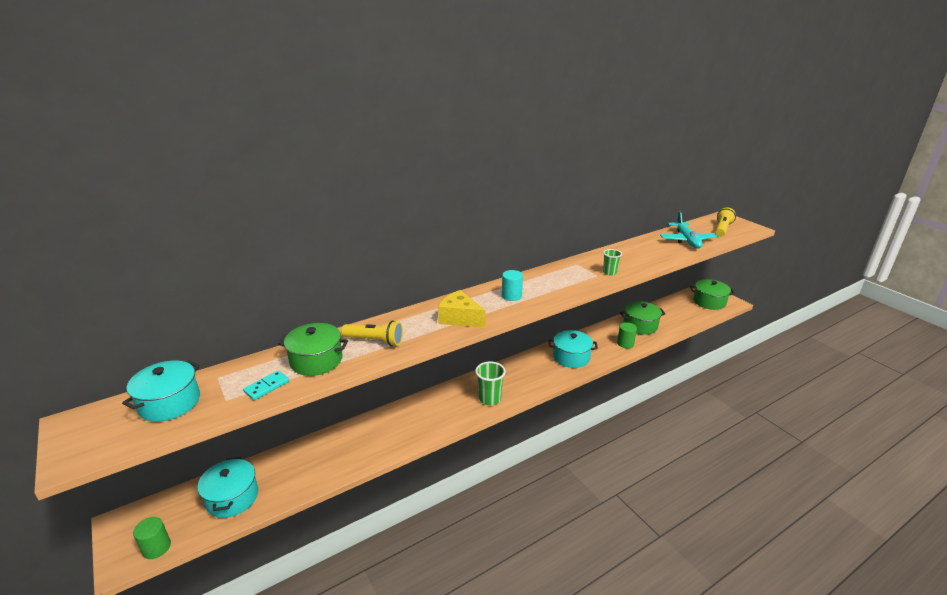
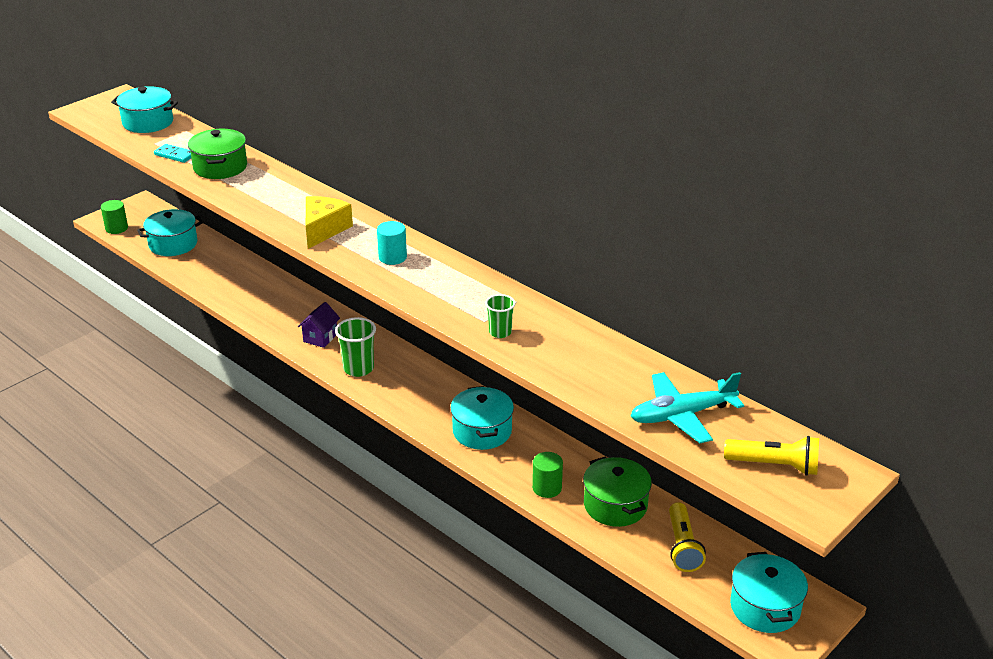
camera: 75 degrees right, 5 degrees up
(375, 341) = (262, 189): yellow flashlight -> yellow flashlight (683, 547)
(443, 413) = (320, 337): none -> purple house
(709, 302) = (765, 607): green pot -> turquoise pot

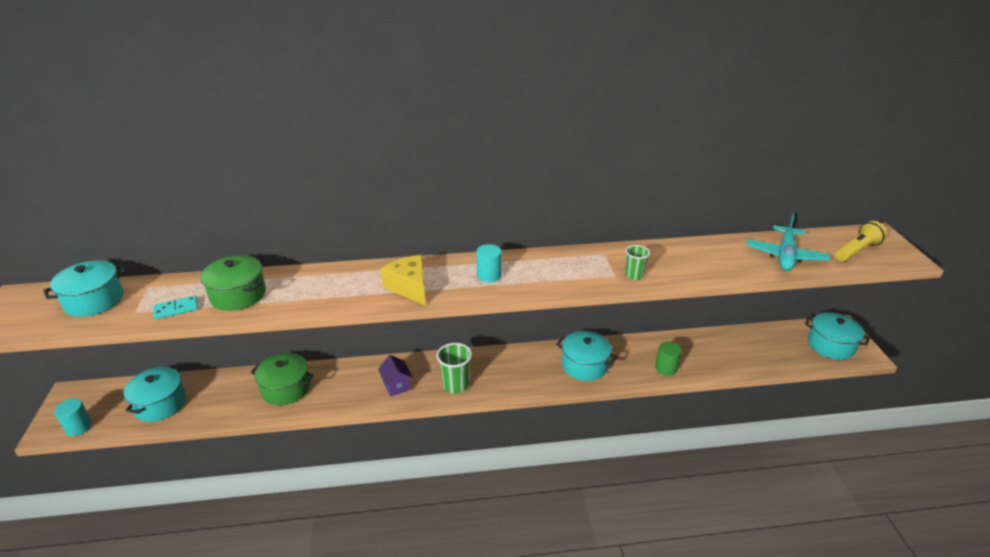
camera: 50 degrees left, 0 degrees up
(116, 228) = (78, 427): green cylinder -> turquoise cylinder
(615, 505) = (704, 351): green pot -> green pot (286, 389)
(683, 547) = (761, 346): yellow flashlight -> none

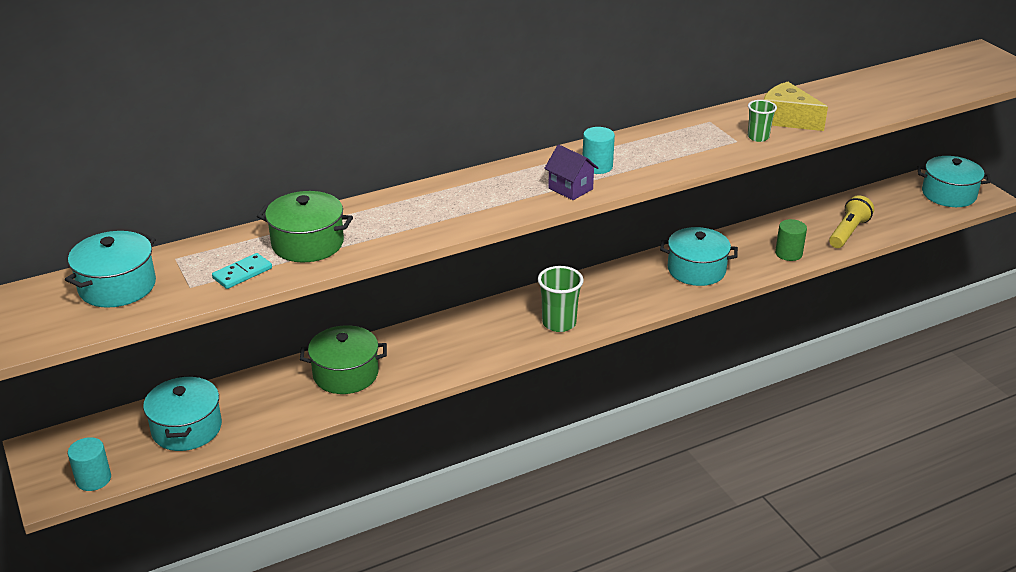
camera: 20 degrees left, 0 degrees up
(396, 385) = (486, 339): purple house -> purple house (570, 189)
(409, 287) = (514, 196): yellow cheese -> yellow cheese (787, 119)
(785, 256) = (901, 89): turquoise plane -> none
(856, 251) = (968, 72): yellow flashlight -> yellow flashlight (848, 232)

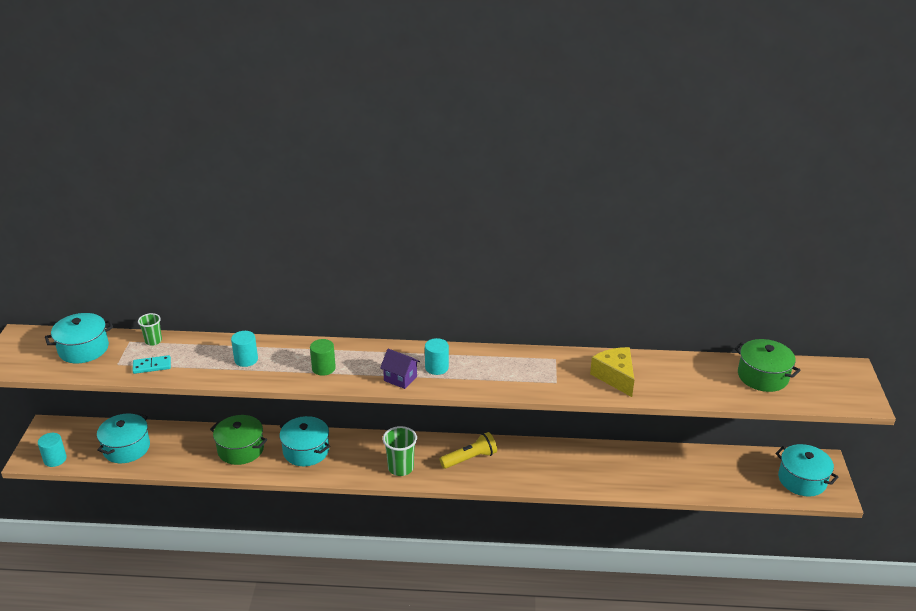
camera: 30 degrees right, 0 degrees up
(307, 243) = (206, 359): green pot -> green pot (762, 376)
(361, 228) = (246, 359): none -> turquoise cylinder
(570, 189) = (400, 378): purple house -> purple house turned 45 degrees counterclockwise
(696, 270) = (533, 465): turquoise pot -> turquoise pot (306, 451)
(758, 137) = (575, 384): green cup -> green cup (153, 341)
(788, 253) = (615, 480): green cylinder -> green cylinder (323, 368)
(848, 232) = (681, 480): yellow flashlight -> yellow flashlight (470, 458)

